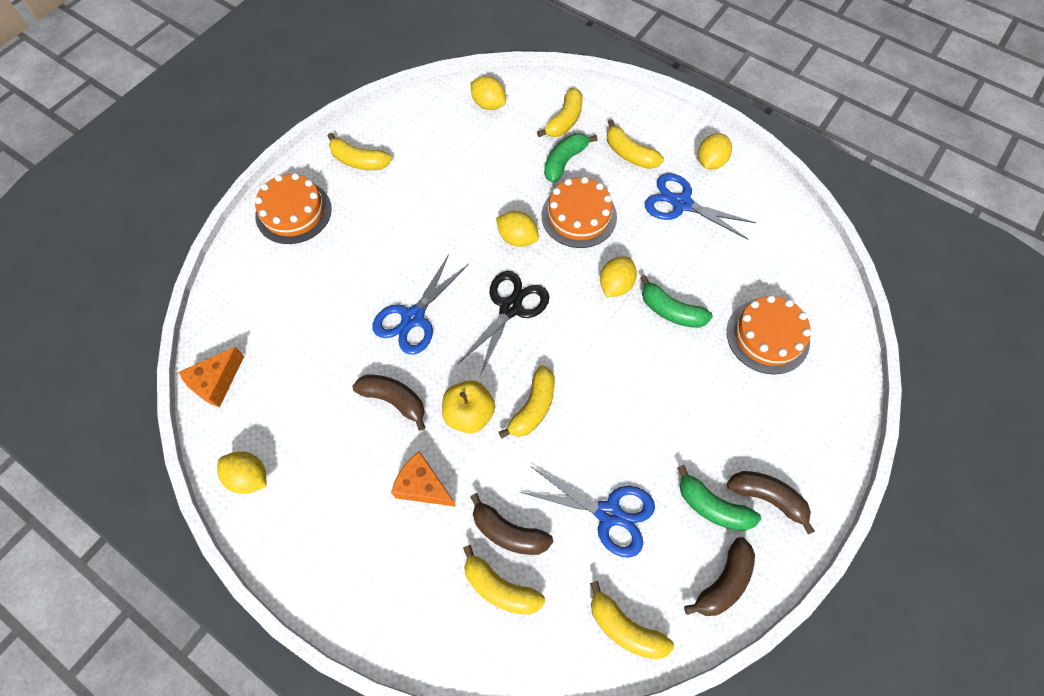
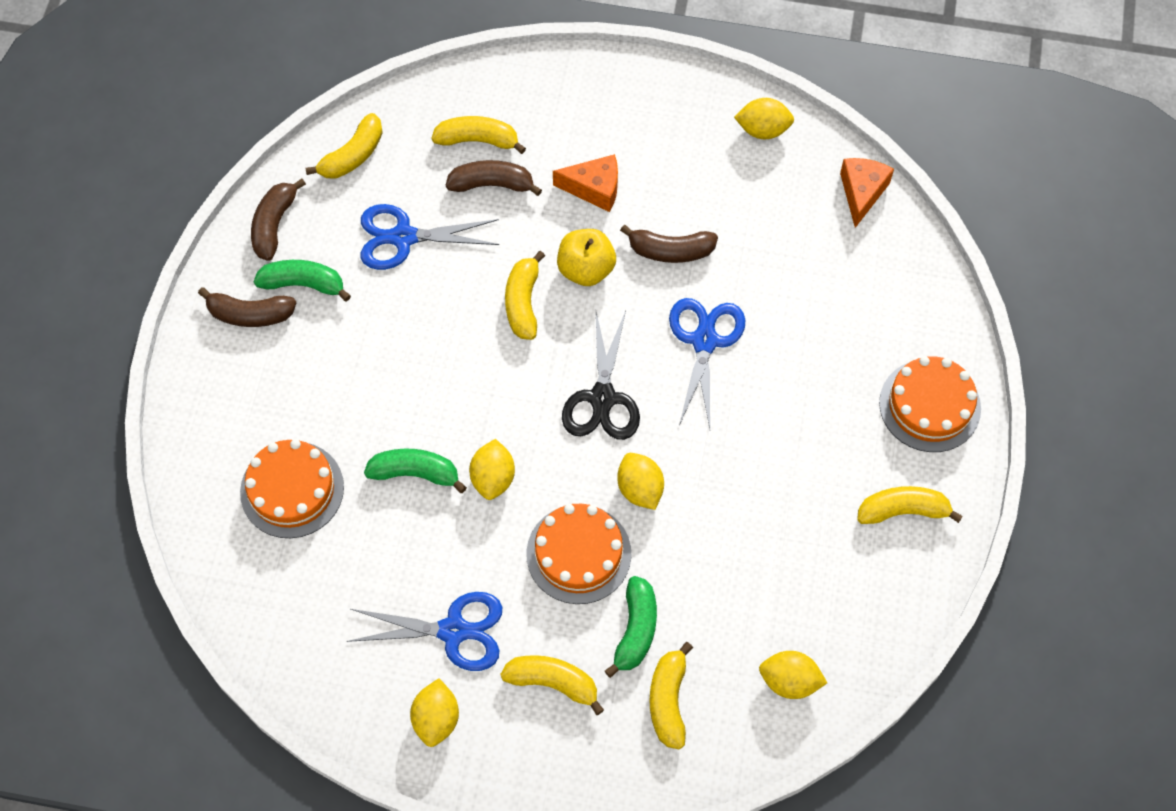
camera: 155 degrees right, 0 degrees up
(517, 238) = (640, 489): yellow lemon -> yellow lemon turned 60 degrees clockwise
(625, 628) = (352, 155): yellow banana -> yellow banana turned 120 degrees clockwise

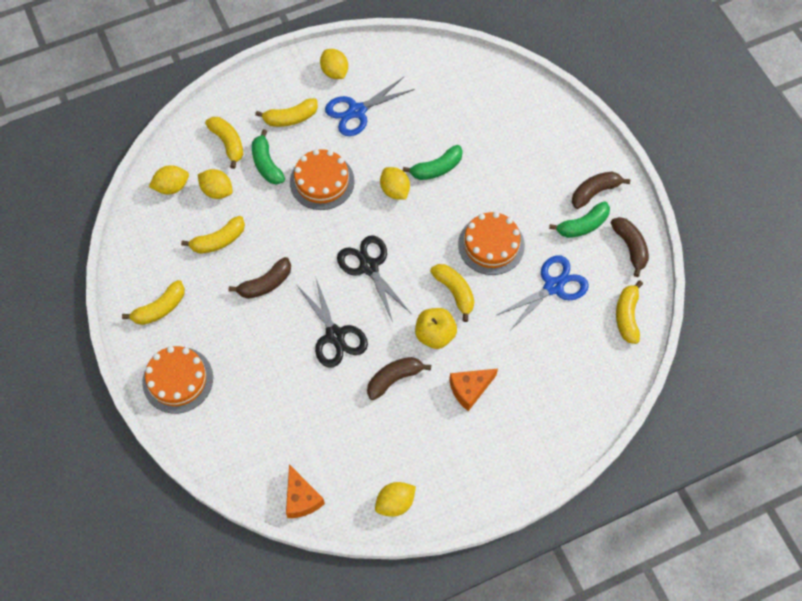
camera: 145 degrees right, 0 degrees up
(292, 489) = (491, 124): orange cake -> orange cake (491, 245)
(478, 140) = (564, 375): yellow banana -> yellow banana (218, 240)
(492, 184) = (532, 352): brown banana -> brown banana (265, 284)
(640, 489) = (313, 232): yellow lemon -> yellow lemon (217, 191)
(704, 341) = (335, 335): blue scissors -> black scissors

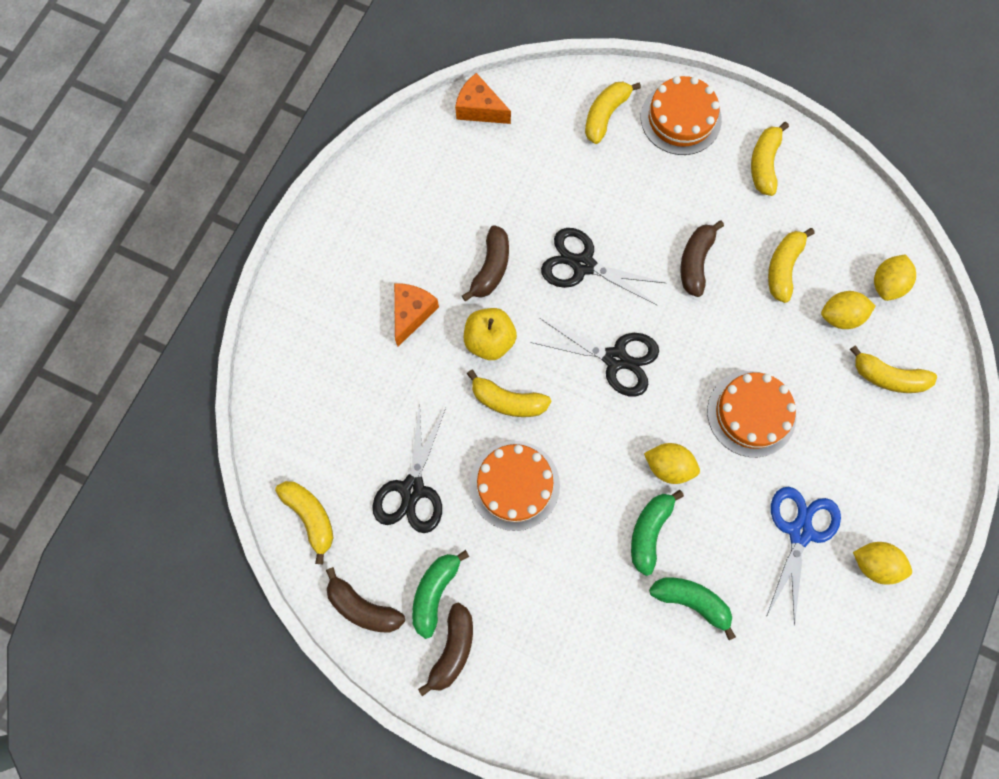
camera: 140 degrees right, 10 degrees up
(266, 164) = (825, 386): green banana -> green banana (691, 601)
(290, 118) = (858, 462): yellow banana -> yellow banana (605, 115)
(395, 503) = (396, 164): yellow lemon -> none
(553, 286) = (412, 489): blue scissors -> black scissors

